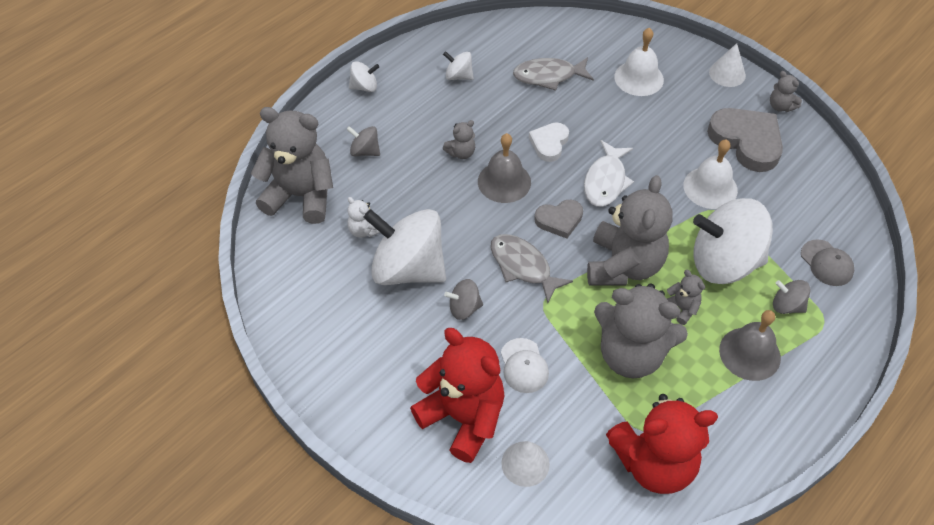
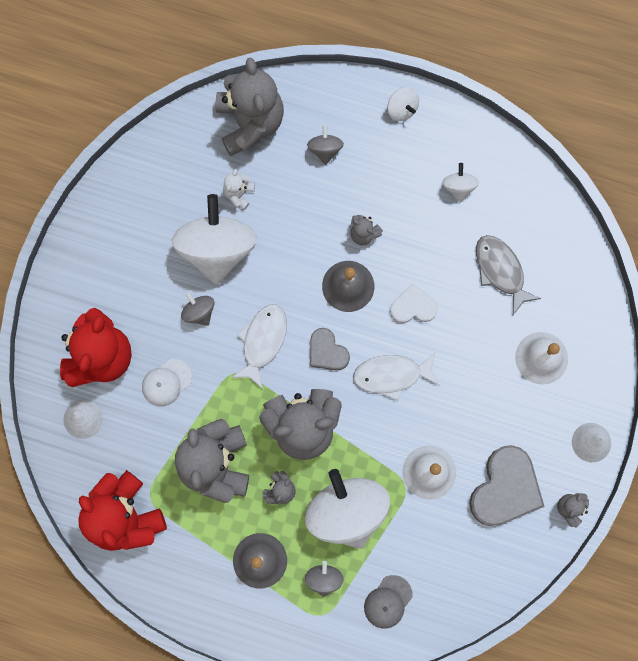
camera: 65 degrees right, 25 degrees up
(523, 266) = (262, 341): grey fish -> white fish

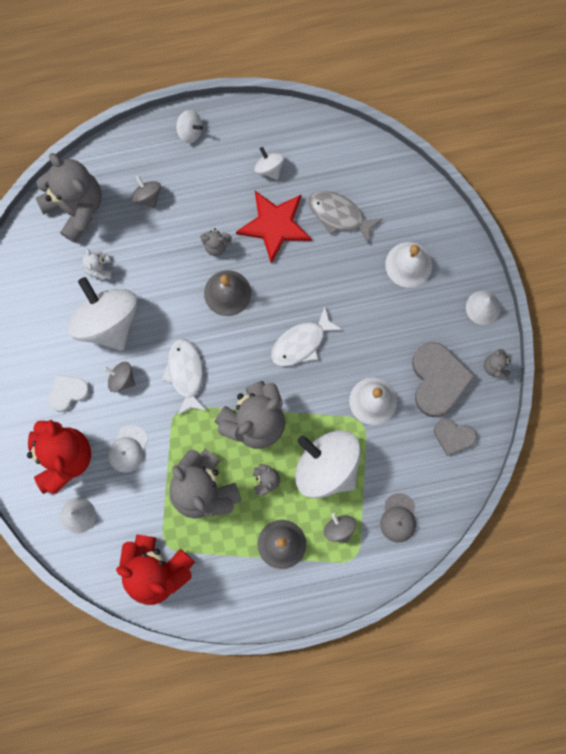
camera: 30 degrees left, 0 degrees up
(327, 352) = (240, 353): grey heart -> grey heart (453, 436)
(413, 307) = (287, 280): white heart -> white heart (68, 392)
(432, 246) = (275, 225): none -> red star

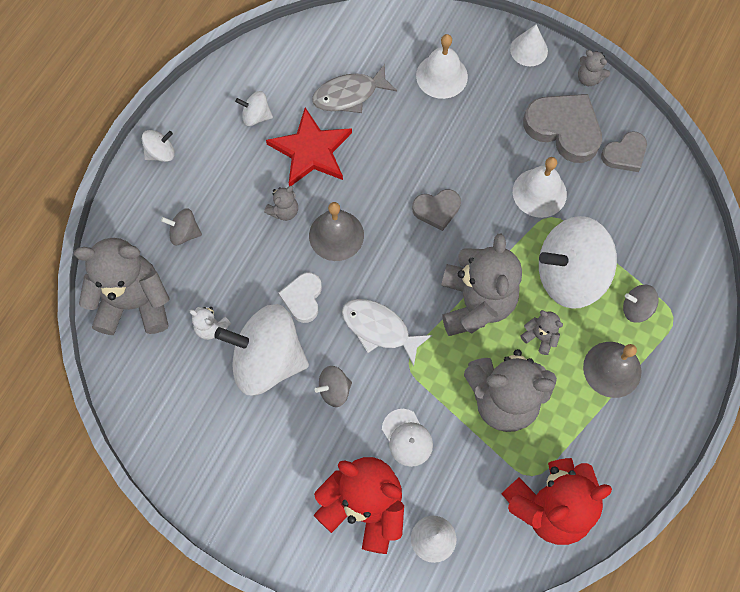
camera: 50 degrees left, 10 degrees down
(68, 392) = (304, 451): white heart -> white heart (303, 298)
(301, 343) = (437, 210): white fish -> grey heart
(398, 518) = (664, 252): grey cap -> none

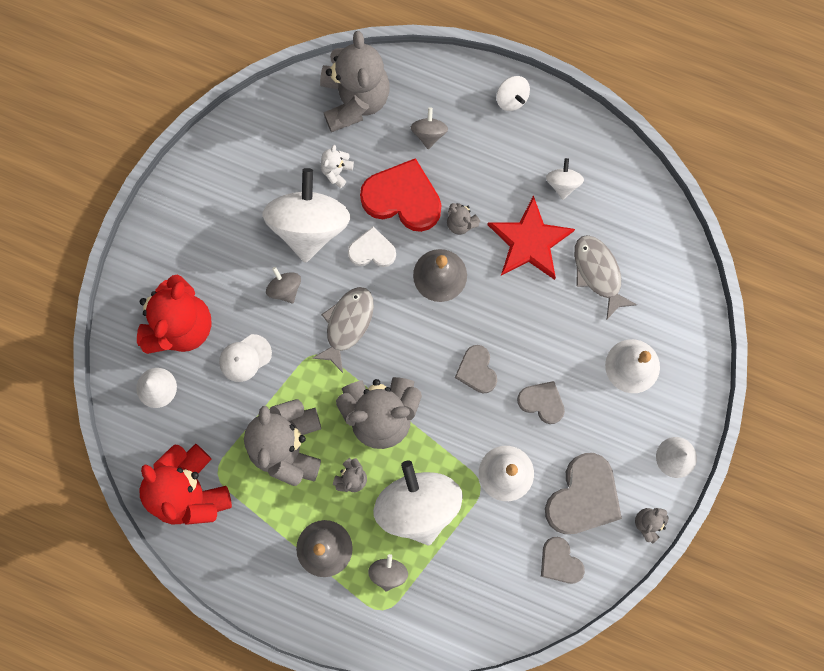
camera: 85 degrees right, 10 degrees up
(251, 264) = (402, 198): none -> red heart
(379, 329) = (347, 324): white fish -> grey fish
(472, 155) = (542, 402): none -> grey heart

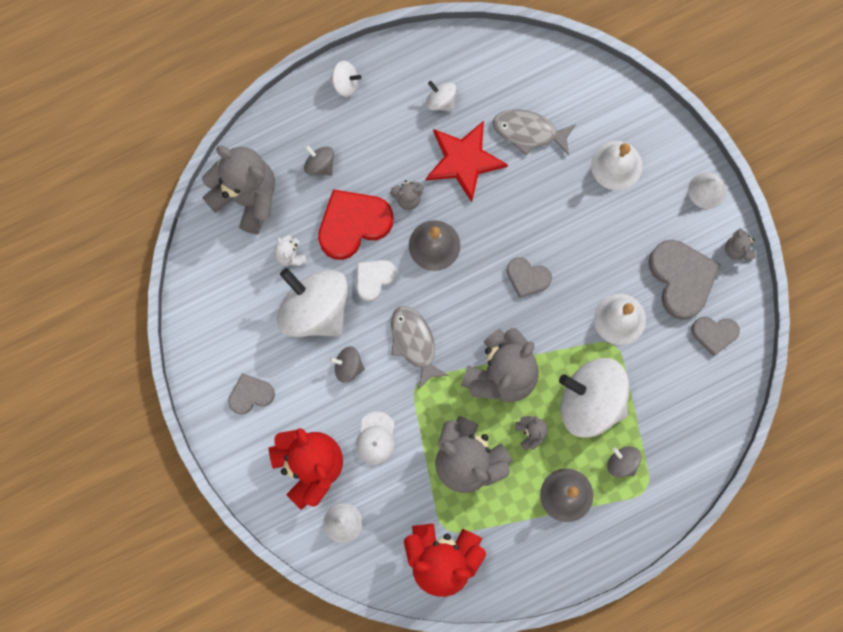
camera: 50 degrees left, 0 degrees up
(542, 402) = (589, 251): grey heart -> grey heart (250, 394)

